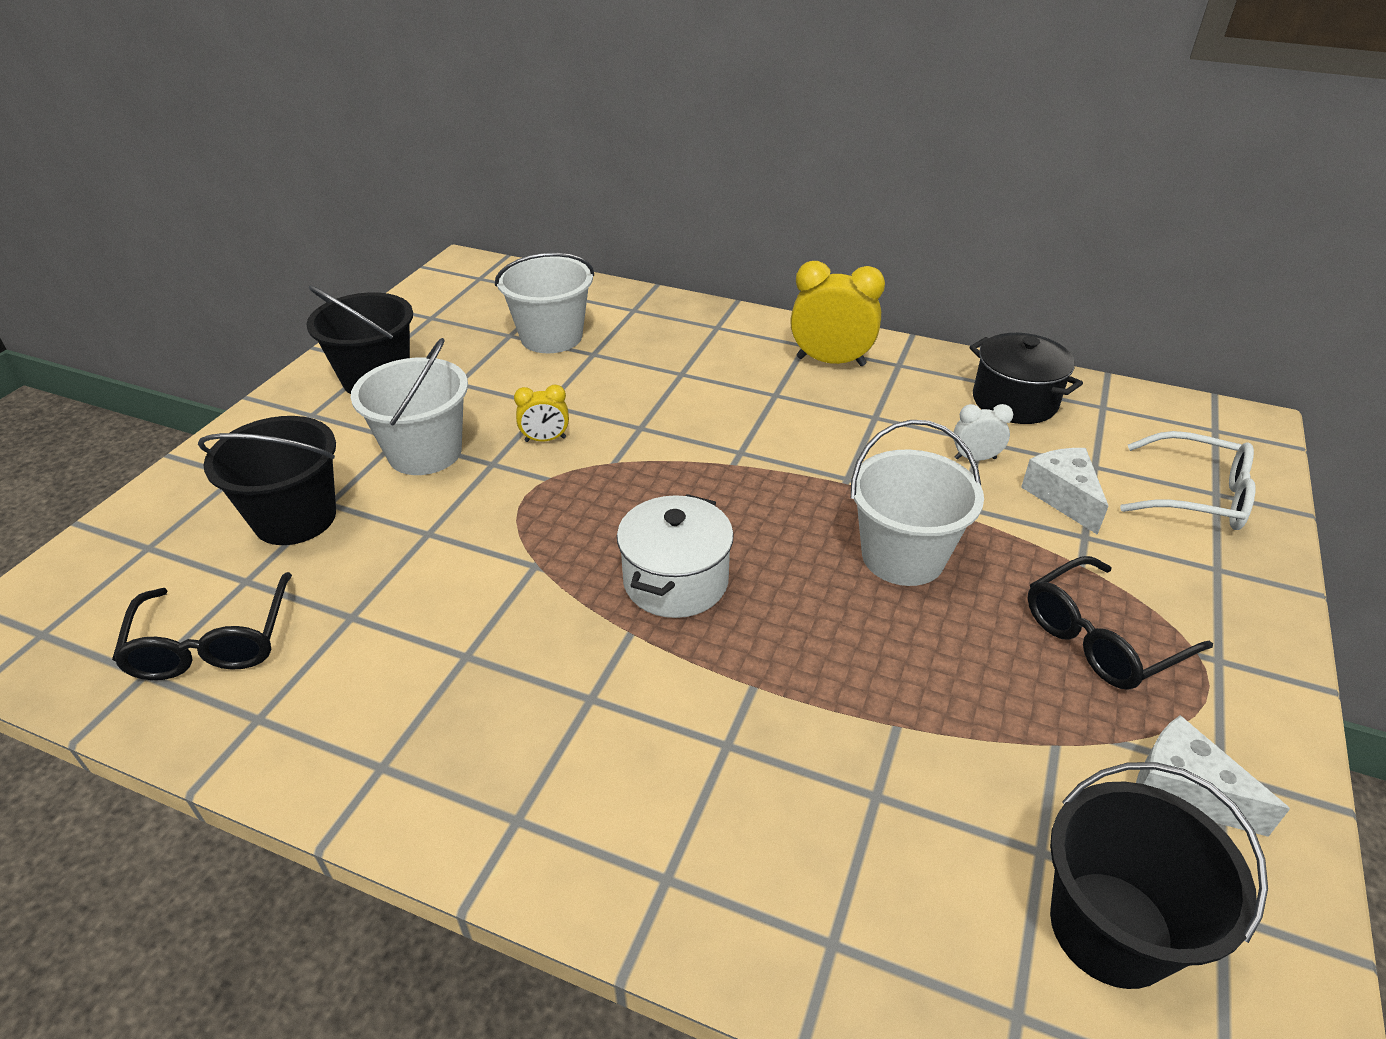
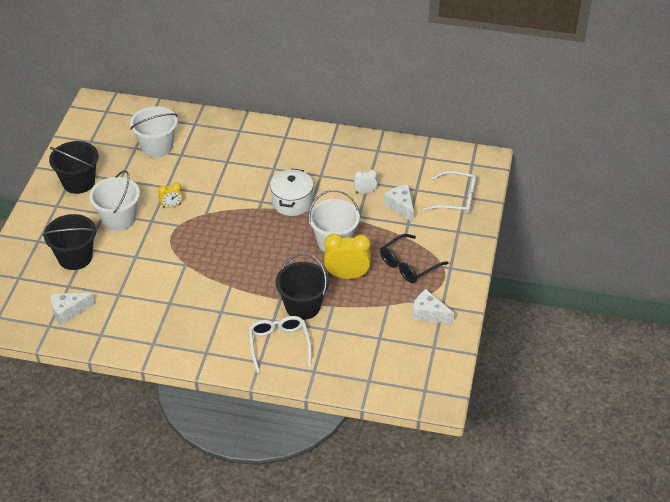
camera: 10 degrees left, 5 degrees up
(212, 643) = (68, 311): black glasses -> white cheese
(675, 581) = (244, 264): white pot -> white pot (292, 202)
(733, 826) = (279, 344): none -> white glasses
(831, 361) = (298, 146): yellow clock -> yellow clock (347, 275)
(1014, 401) = (384, 159): black pot -> none
(1111, 928) = (399, 355): black bucket -> black bucket (303, 306)

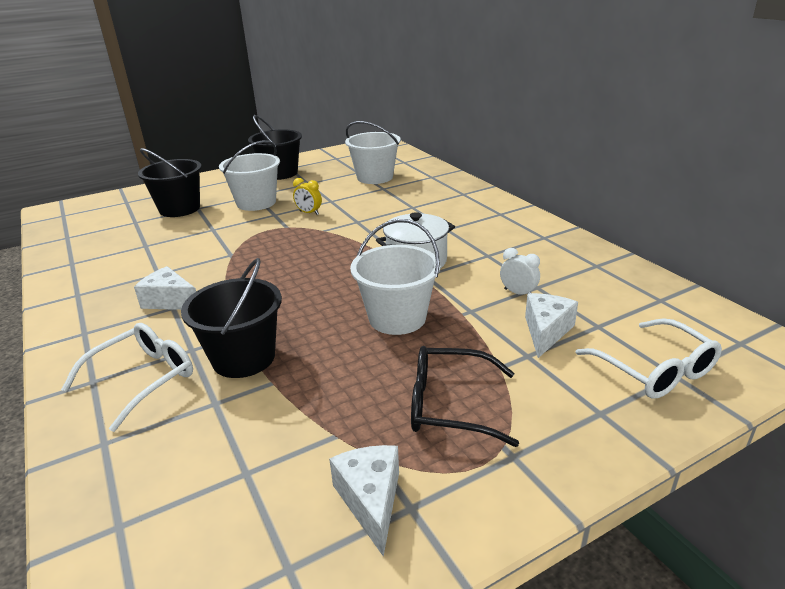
camera: 50 degrees right, 15 degrees down
(68, 311) = (96, 236): white cheese -> white cheese (170, 301)
(347, 275) = (349, 361): yellow clock -> none

